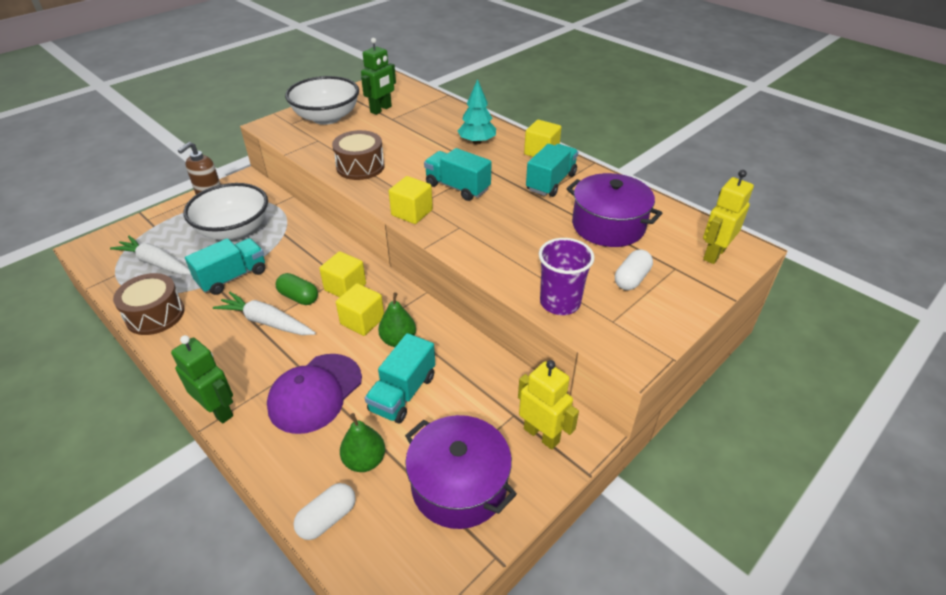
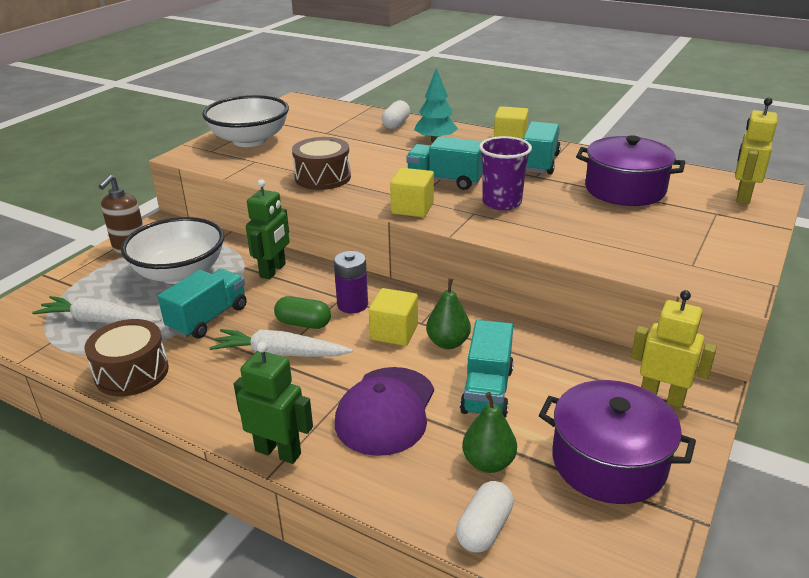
camera: 15 degrees left, 10 degrees down
(345, 287) = (352, 305): yellow cube -> purple battery
(381, 109) = (308, 126): green robot -> green robot (273, 270)
(560, 302) = (628, 258): purple cup -> purple cup (502, 202)
(631, 279) = (682, 228): white capsule -> white capsule (396, 124)

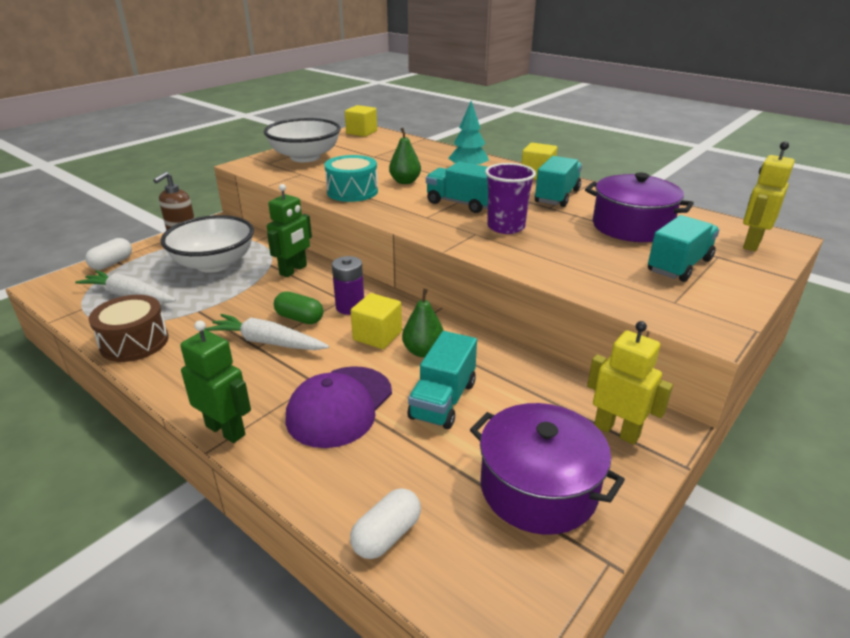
camera: 10 degrees right, 0 degrees up
(208, 318) = (220, 304): turquoise truck -> turquoise truck (679, 265)
(323, 177) = (352, 191): brown drum -> turquoise drum
(396, 124) = (439, 154): white capsule -> white capsule (112, 263)
(412, 208) = (420, 224): yellow cube -> yellow cube (361, 132)
(488, 463) = (417, 470): green pear -> green pear (405, 182)

